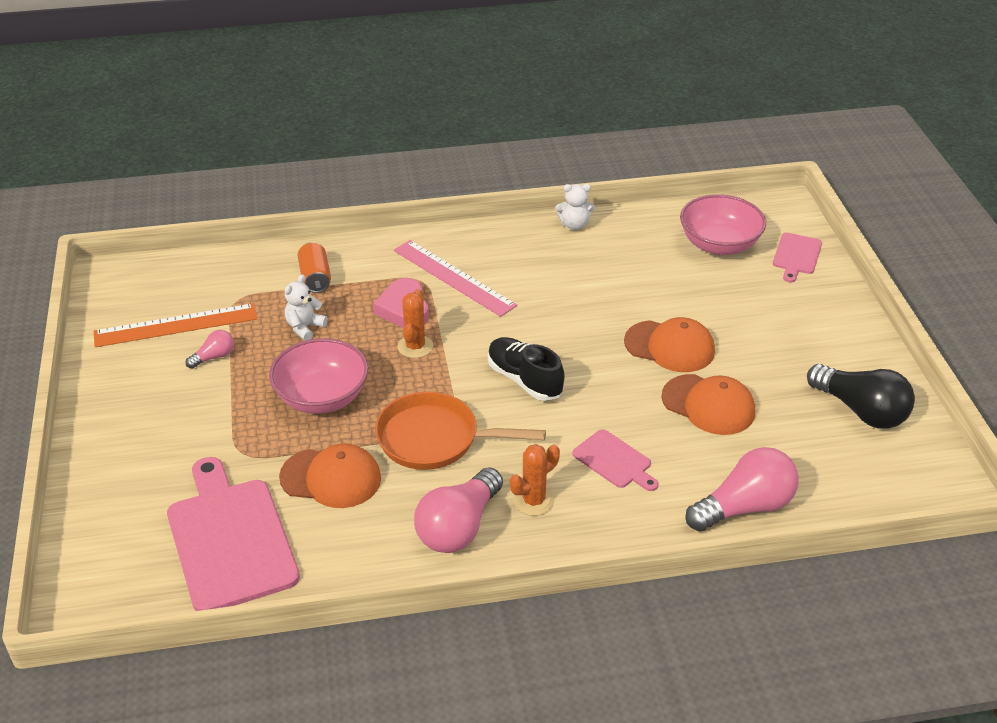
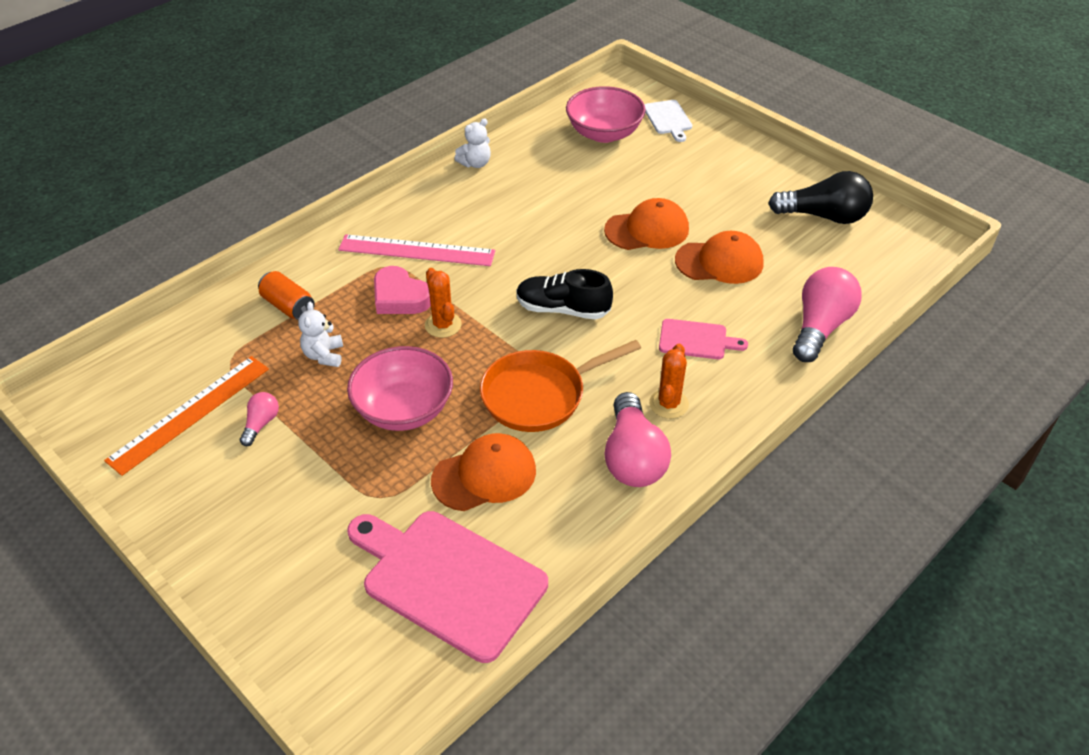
camera: 35 degrees left, 5 degrees up
(796, 256) = (668, 119): pink cutting board -> white cutting board

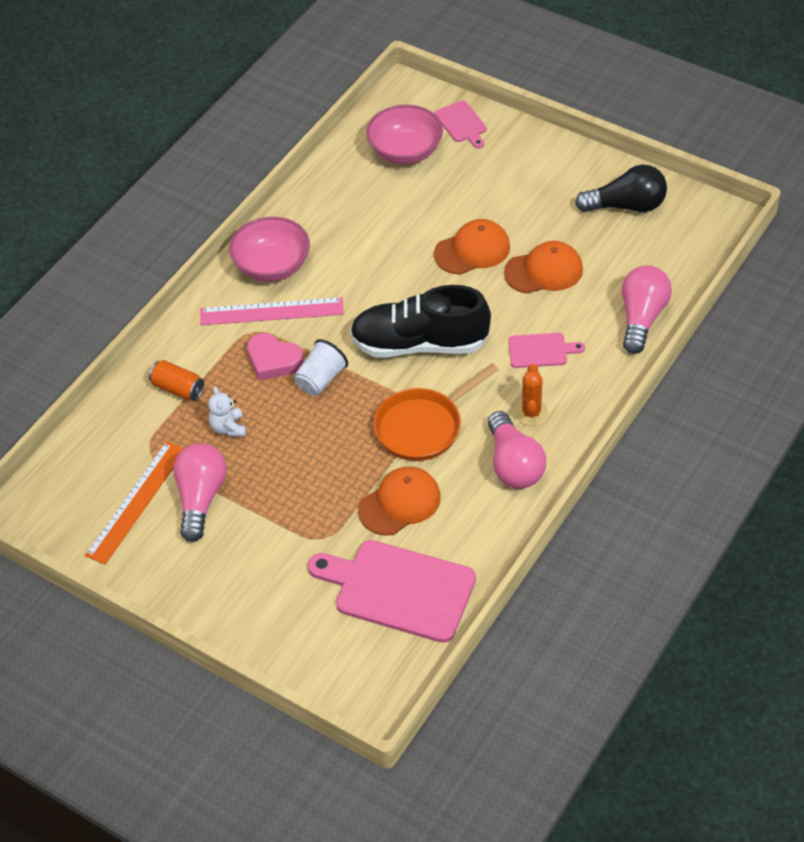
camera: 10 degrees left, 5 degrees up
(261, 424) = (200, 498): pink light bulb -> pink light bulb, size x2.04
(404, 409) = (315, 462): pink bowl -> pink bowl (272, 266)
(443, 325) = (320, 379): orange cactus -> white cup
(475, 163) = (293, 208): white teddy bear -> none
(563, 309) = (419, 344): black shoe -> black shoe, size x1.62
(668, 119) = (462, 123): white cutting board -> pink cutting board

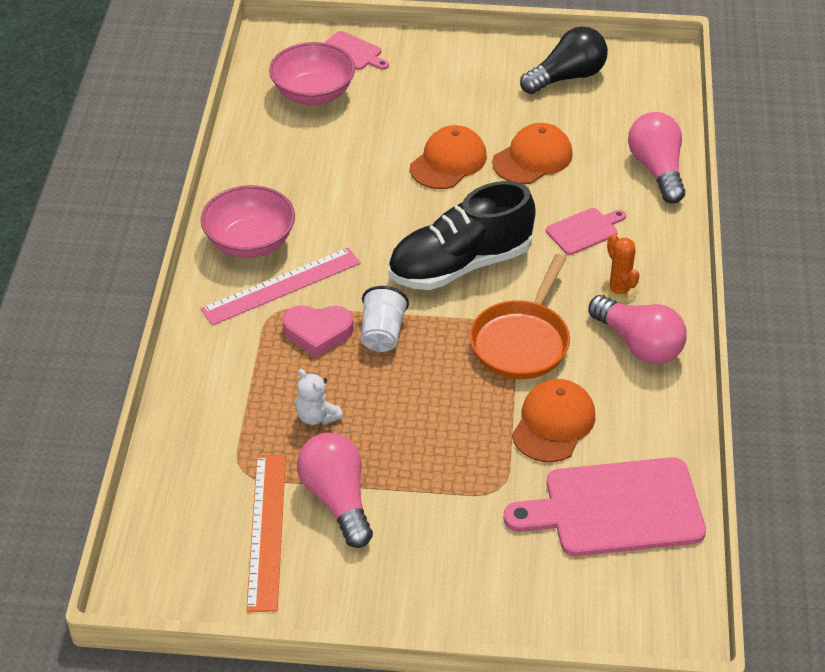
camera: 30 degrees left, 5 degrees down
(178, 389) = (232, 397): orange can -> none

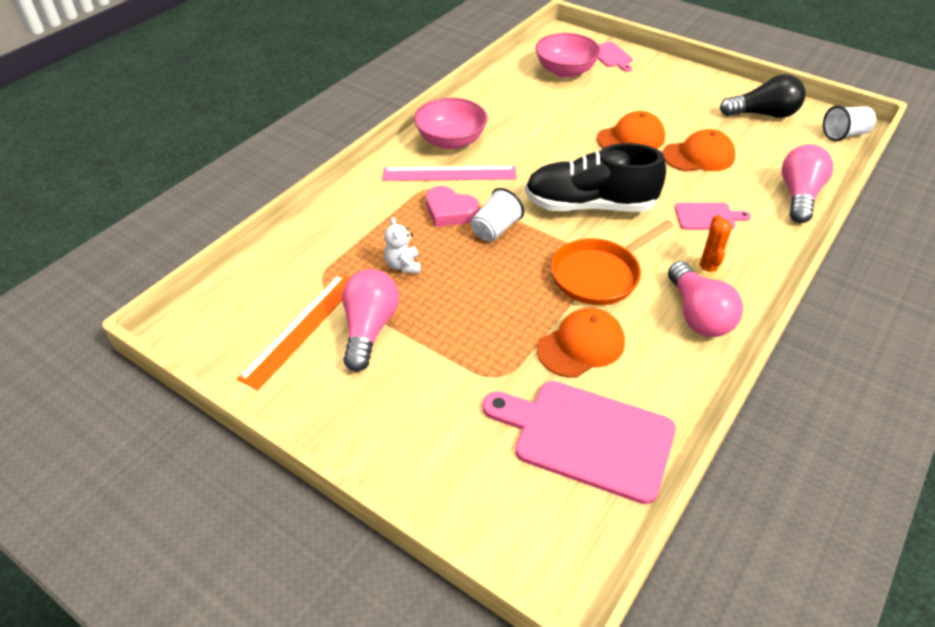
camera: 30 degrees right, 0 degrees up
(661, 74) = (844, 135): none -> white cup

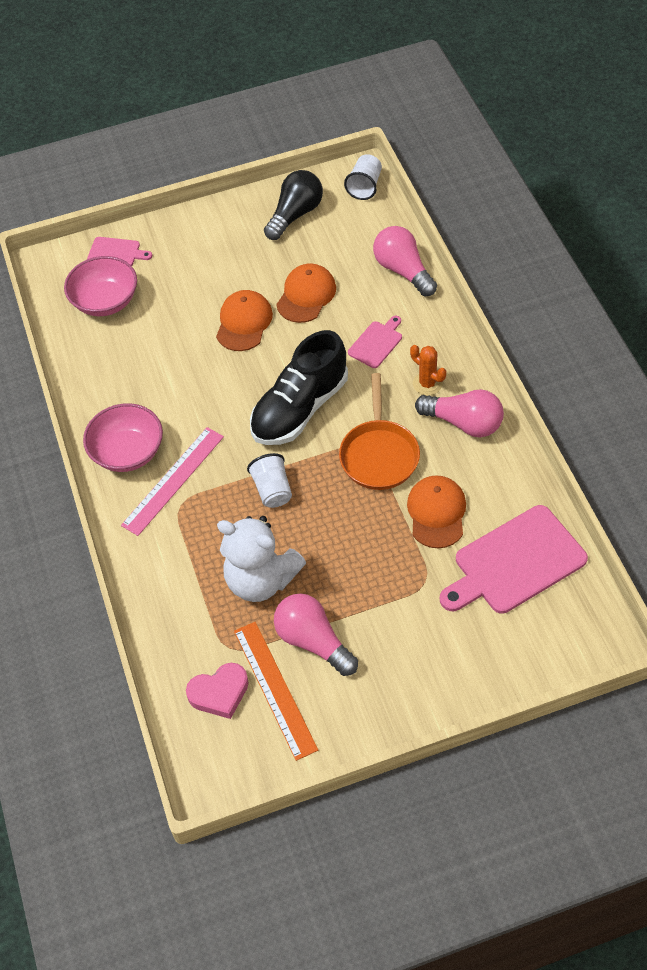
camera: 50 degrees left, 10 degrees up
(403, 265) = (261, 579): white teddy bear -> white teddy bear, size x2.16
(450, 211) = (223, 509): pink heart -> pink heart (219, 693)

